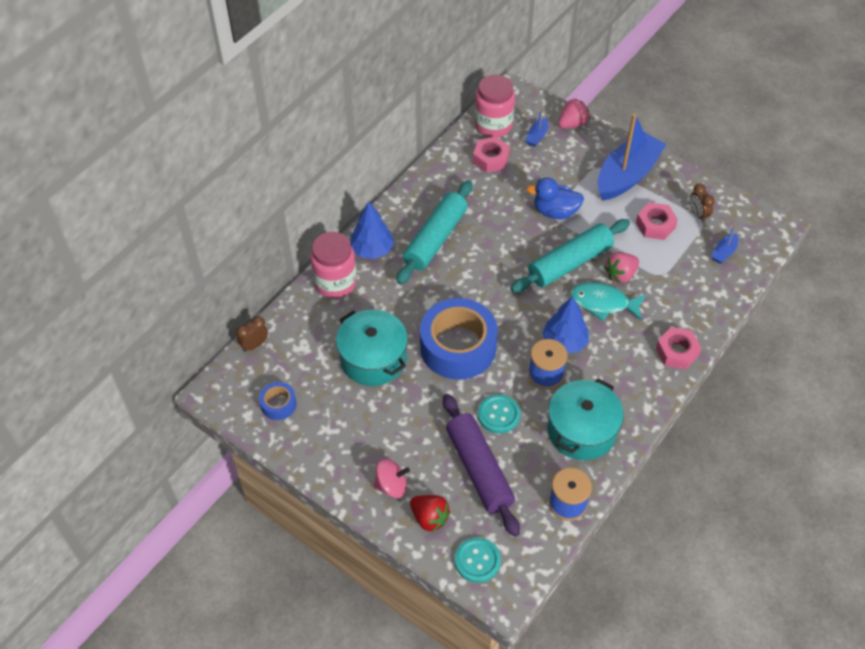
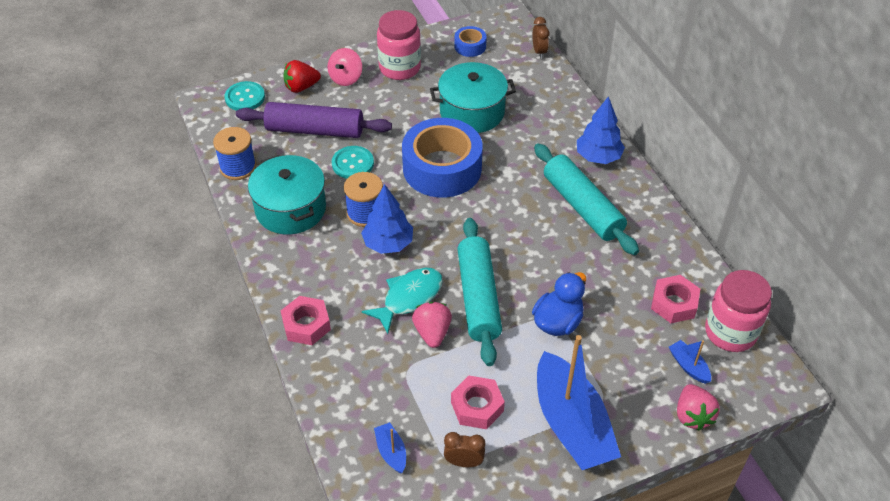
camera: 120 degrees right, 5 degrees down
(335, 283) = (573, 119): pink jar -> pink jar (400, 68)

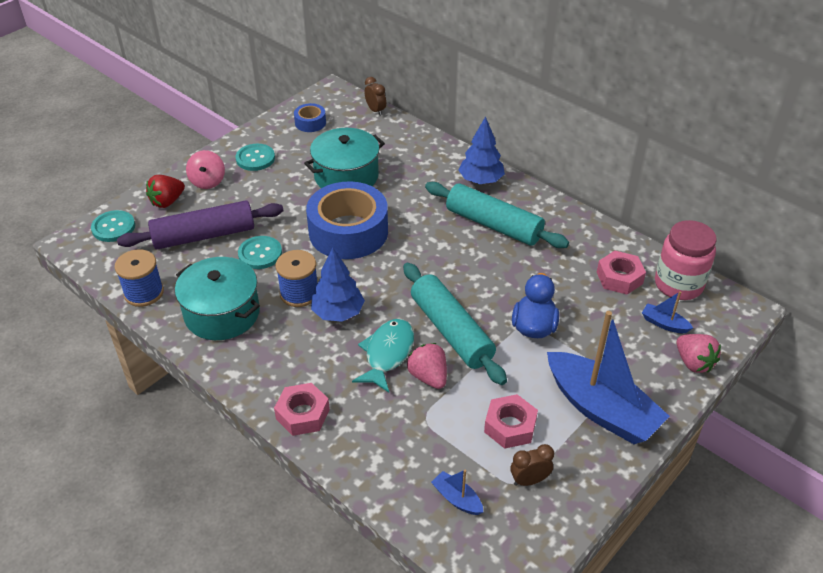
camera: 25 degrees left, 5 degrees down
(400, 68) = (255, 158): pink jar -> turquoise button

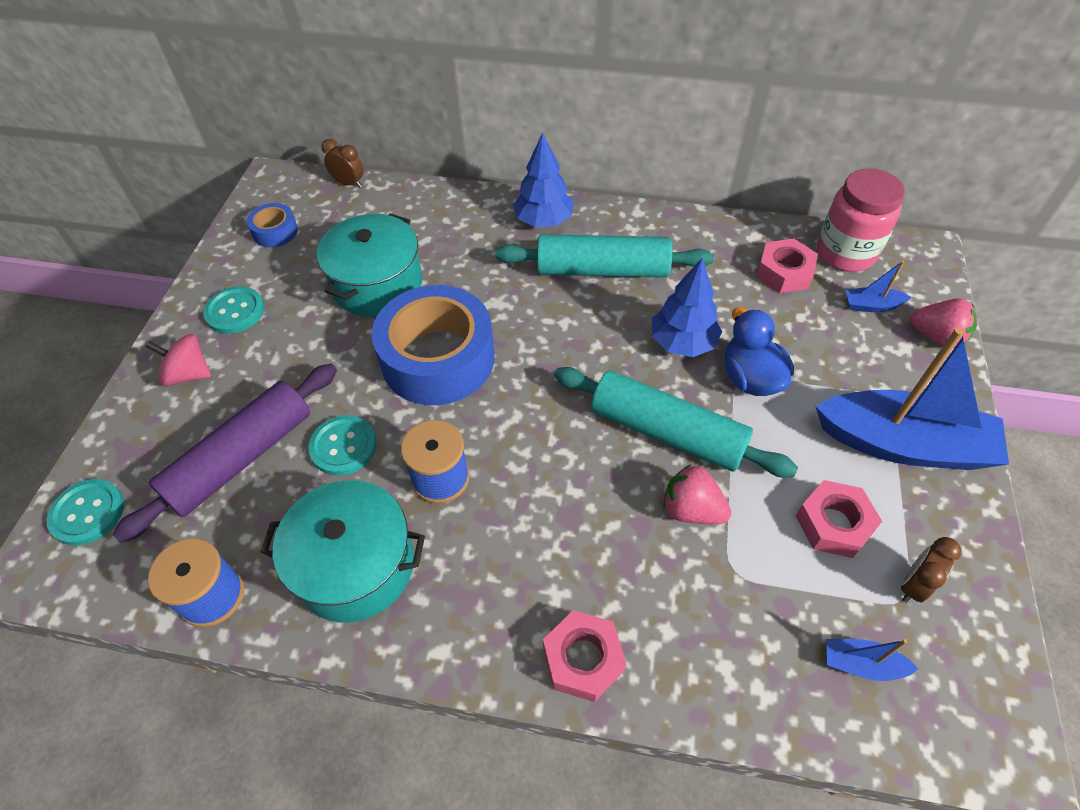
camera: 30 degrees left, 10 degrees up
(167, 202) = (148, 432): red strawberry -> none
(207, 181) = (188, 374): pink spinning top -> pink spinning top turned 135 degrees clockwise
(338, 313) = (512, 480): blue tree -> blue tree (682, 343)
(387, 354) = (619, 505): turquoise fish -> none

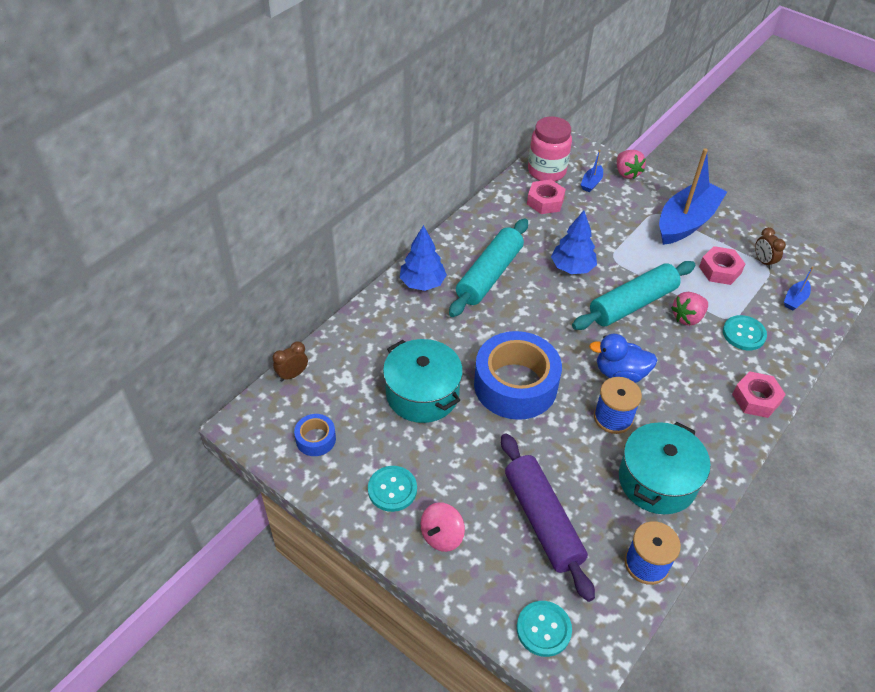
camera: 65 degrees left, 5 degrees down
(343, 446) = (563, 459): turquoise button -> turquoise button (744, 334)
(750, 378) = (614, 253): blue duck -> blue duck (620, 373)
(936, 337) = (627, 173): pink strawberry -> pink strawberry turned 105 degrees clockwise

